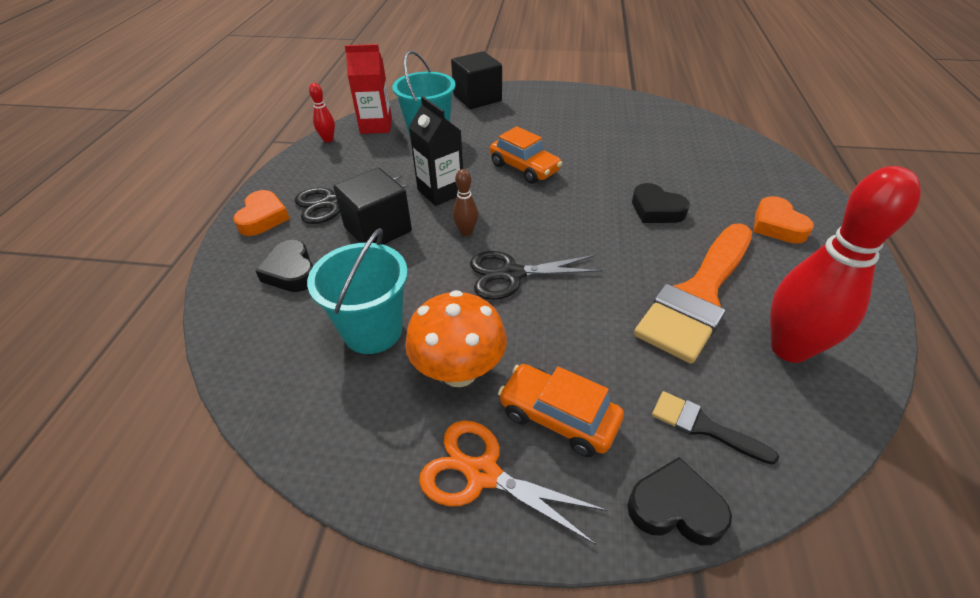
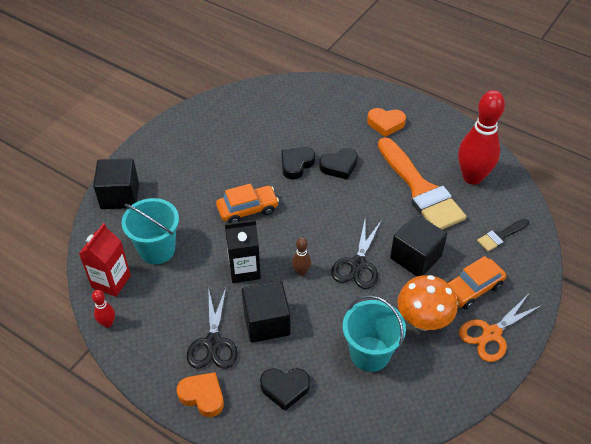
camera: 65 degrees left, 5 degrees up
(568, 328) = (415, 257): none -> black cube
(675, 508) = (535, 269): black heart -> black heart (296, 164)

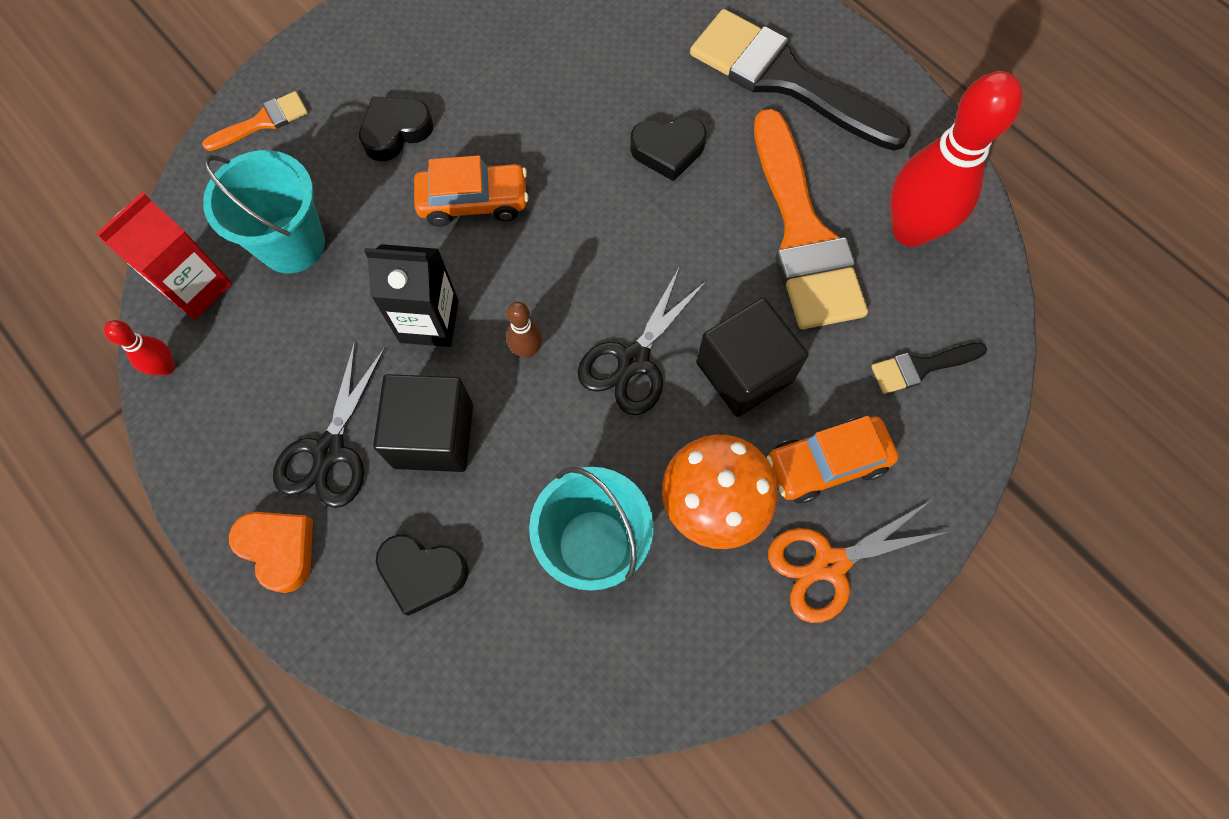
camera: 15 degrees right, 20 degrees up
(120, 195) = (262, 122): black cube -> orange brush
(296, 164) = (591, 129): black heart -> black heart (395, 131)
(385, 124) = (785, 80): orange heart -> black brush

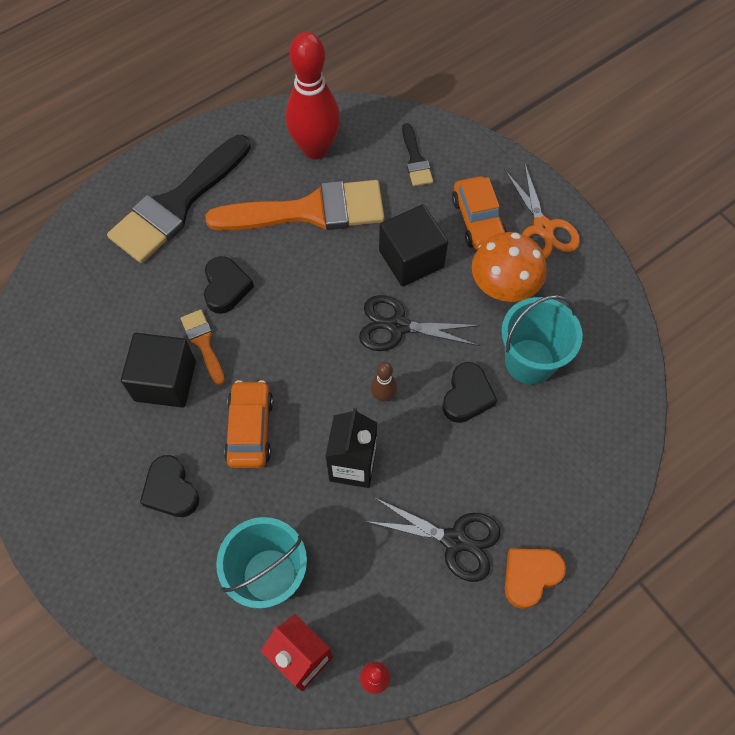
camera: 85 degrees left, 5 degrees down
(262, 122) = (138, 607): orange brush -> orange brush (203, 343)
(422, 573) = (548, 473): black heart -> black heart (467, 396)
(433, 435) = (446, 464): black cube -> black cube (165, 381)
(633, 361) = (397, 326): black scissors -> black scissors turned 150 degrees clockwise

